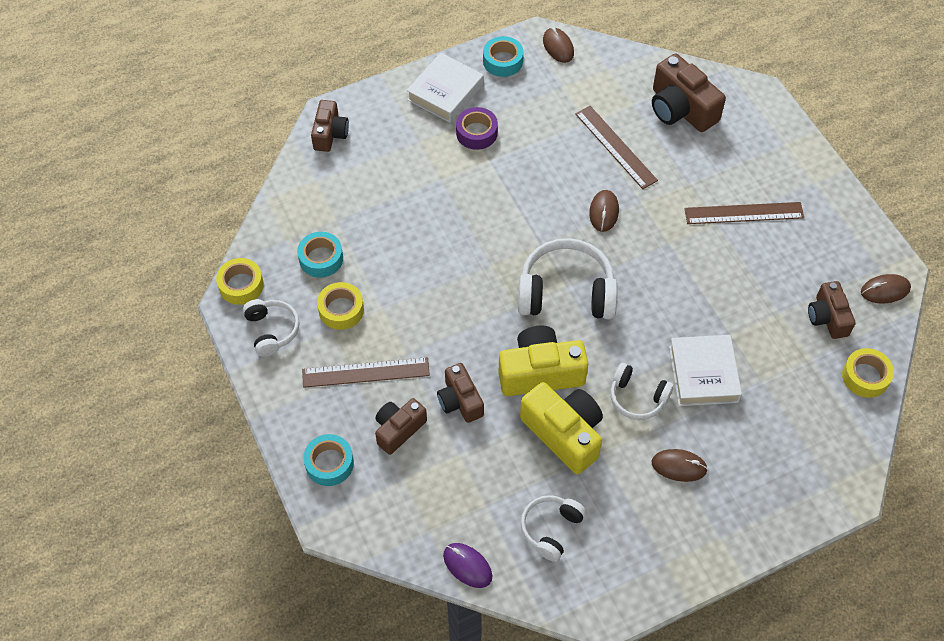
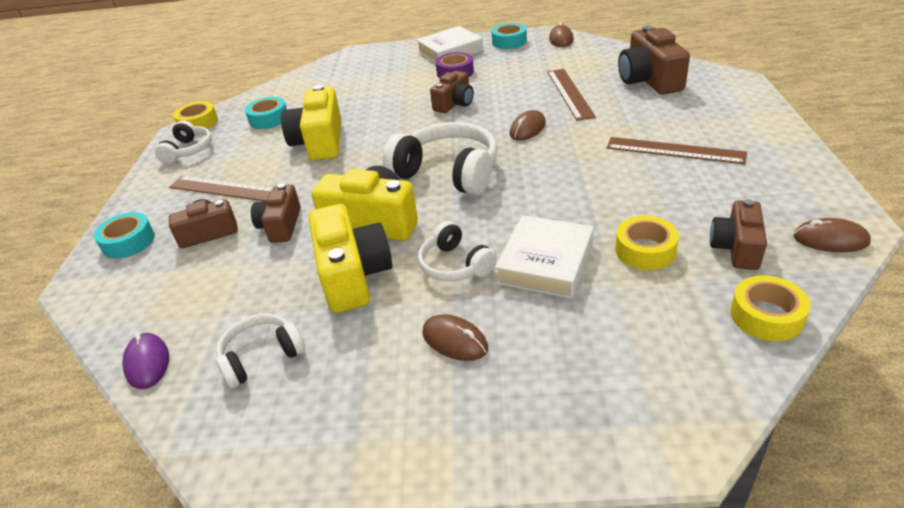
camera: 30 degrees right, 20 degrees down
(330, 134) = (345, 61): brown camera -> brown camera (454, 103)
(341, 310) = (250, 148): yellow tape -> yellow tape (645, 250)
(409, 281) = (320, 142): none -> yellow camera

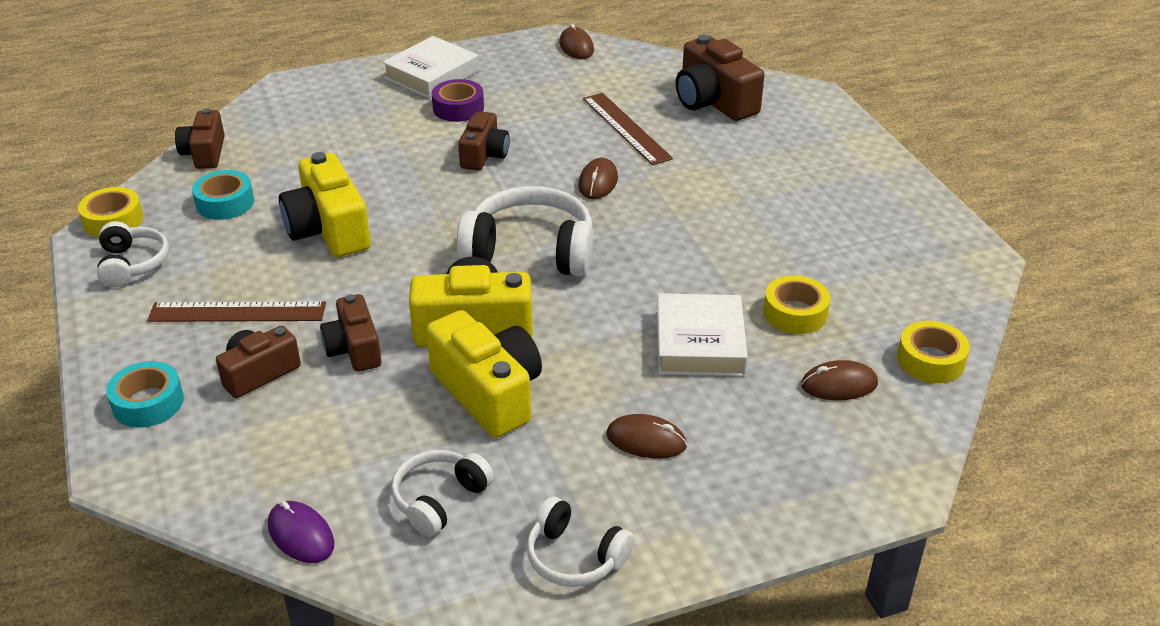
camera: 25 degrees left, 0 degrees up
(455, 265) = (602, 361): white headphones -> white headphones (575, 557)
(509, 42) = (507, 54): turquoise tape -> none
(674, 150) = (779, 193): brown ruler -> none
(736, 248) = (881, 297): brown camera -> brown camera (205, 153)
(830, 239) = (963, 275): brown mouse -> brown mouse (839, 385)

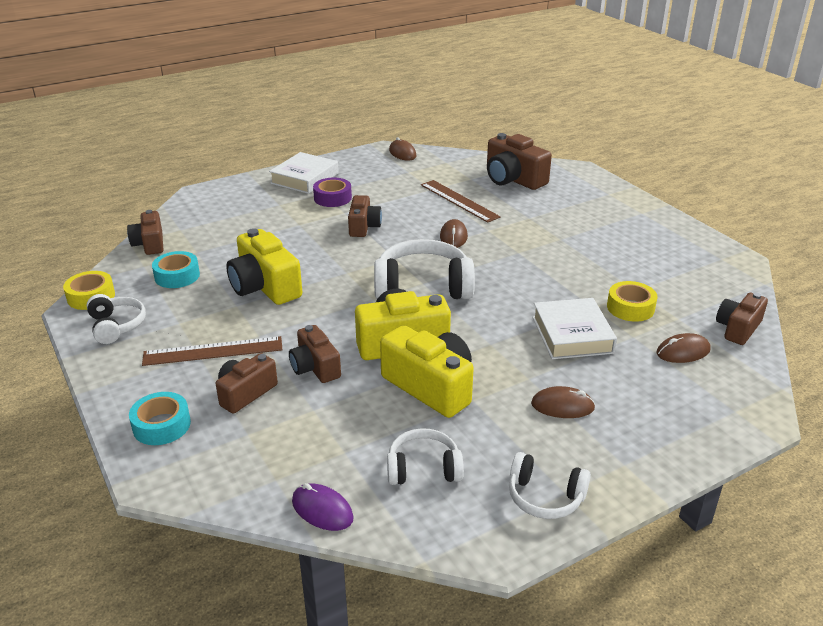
camera: 10 degrees left, 5 degrees down
(439, 500) = (423, 468): white headphones -> white headphones turned 60 degrees clockwise
(930, 360) = (738, 328): yellow tape -> brown camera

